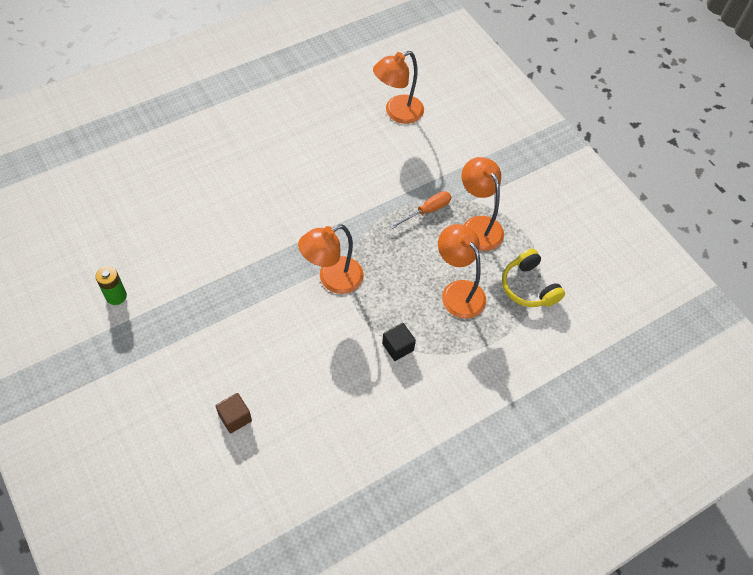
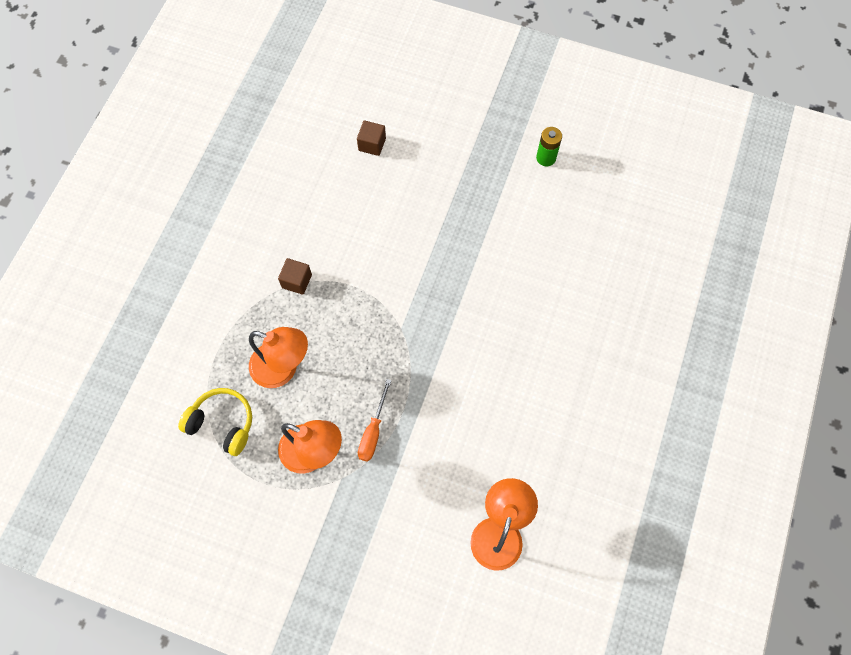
camera: 145 degrees right, 10 degrees up
(332, 279) = (398, 297): orange lamp -> none
(397, 347) = (297, 281): black cube -> brown cube

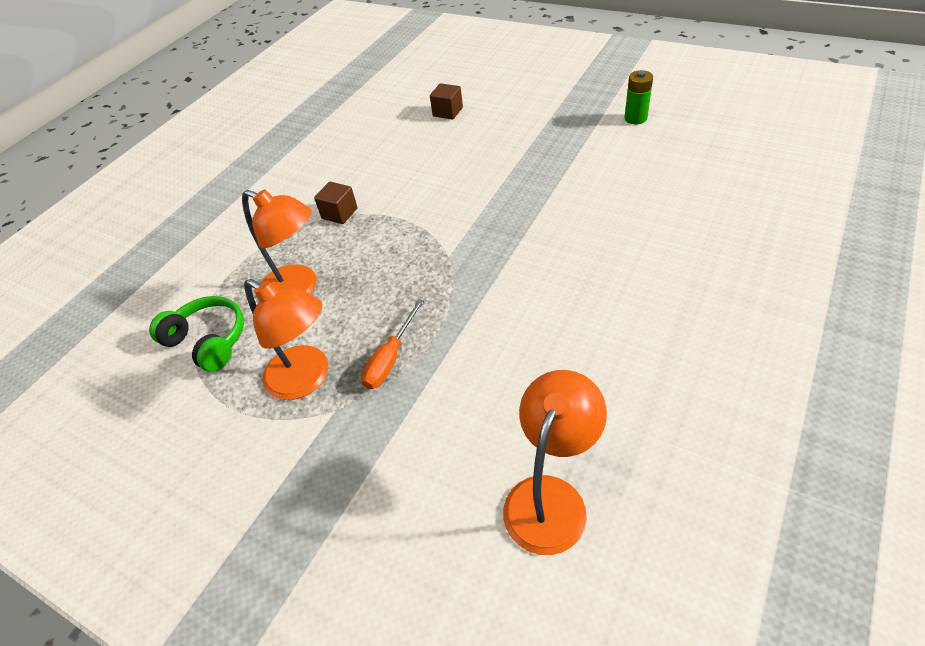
camera: 15 degrees right, 20 degrees down
(222, 423) = (209, 340): yellow headphones -> green headphones

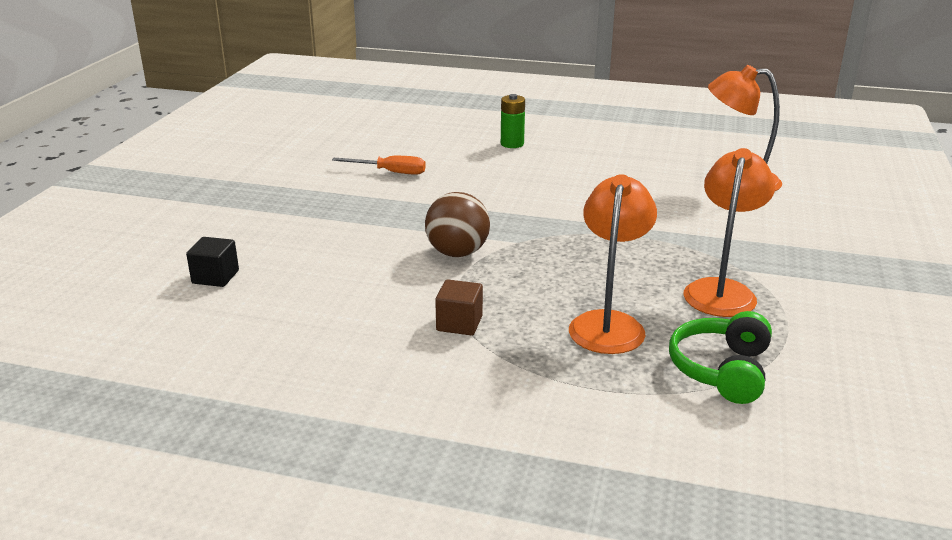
camera: 110 degrees left, 20 degrees down
(390, 358) = (667, 252): orange screwdriver -> orange screwdriver (390, 172)
(440, 218) = (457, 253): none -> brown ball
(448, 112) = (215, 277): brown cube -> black cube
(635, 118) = (270, 168): green battery -> green battery (512, 144)

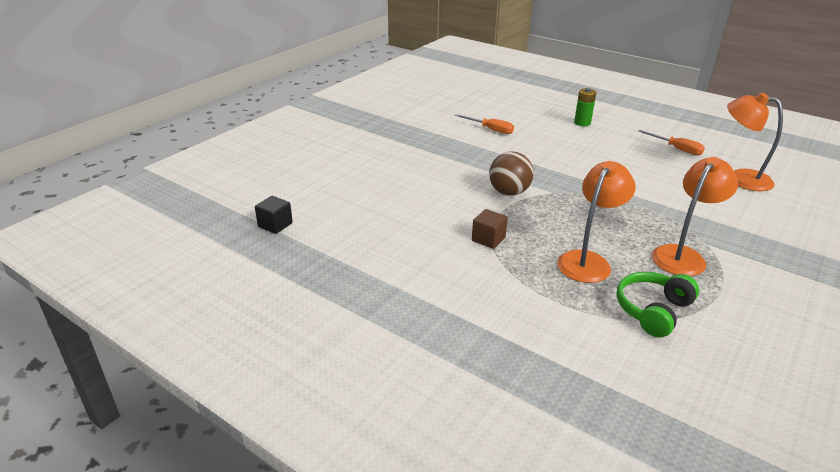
camera: 20 degrees right, 5 degrees up
(215, 277) = (354, 179): black cube -> black cube (275, 225)
(646, 158) = (676, 149): none -> orange screwdriver

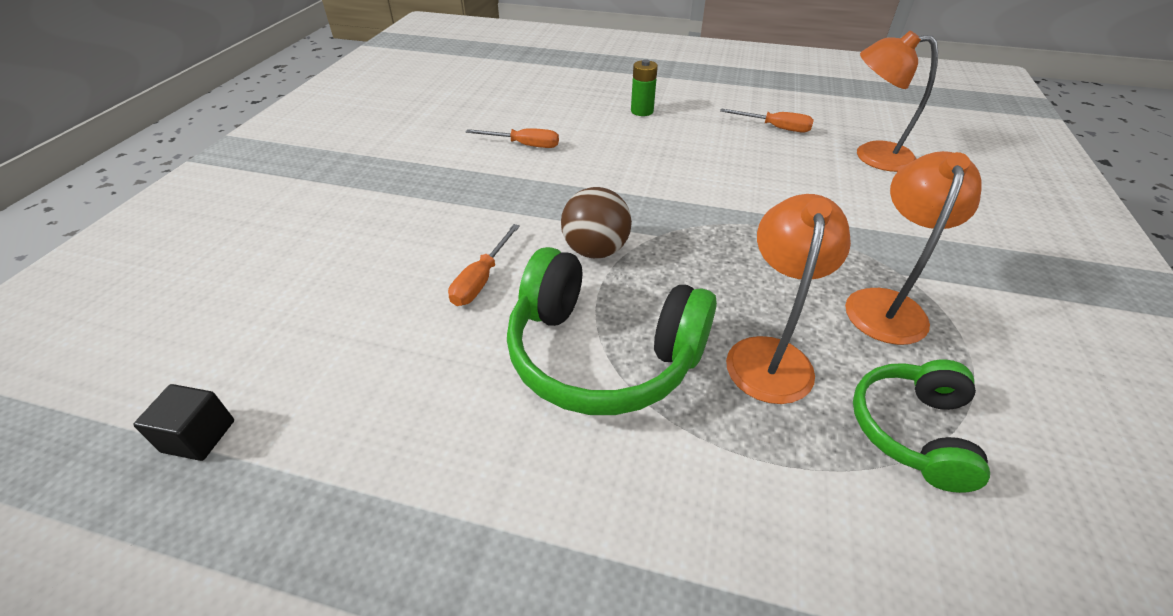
camera: 20 degrees left, 10 degrees up
(435, 192) = (481, 279): none -> orange screwdriver
(488, 239) = (602, 355): brown cube -> green headphones

